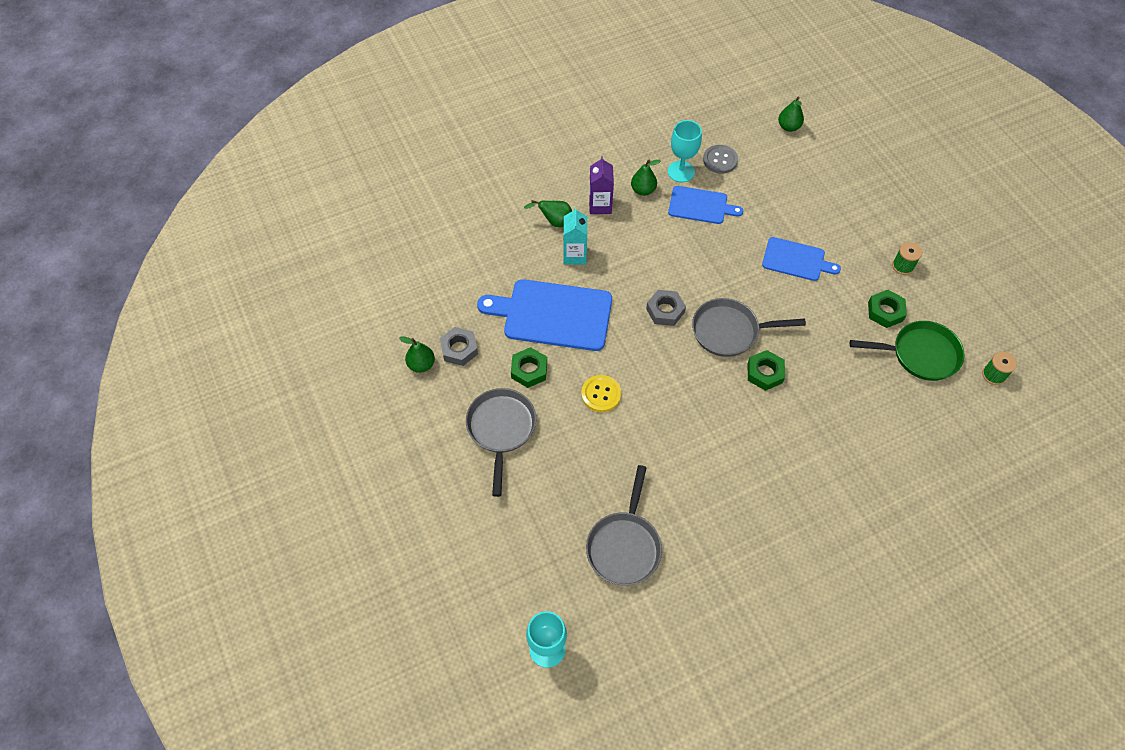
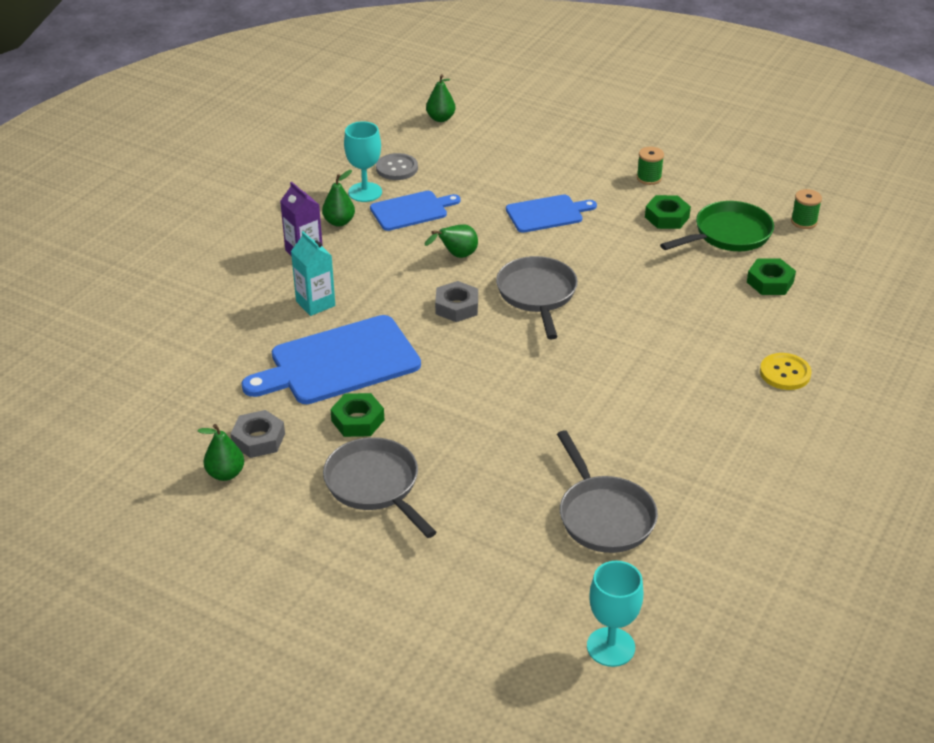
camera: 35 degrees left, 20 degrees down
(554, 222) = (266, 285): green pear -> green pear (456, 256)
(601, 394) = (456, 404): yellow button -> yellow button (785, 373)
(729, 331) = (537, 295): grey pan -> grey pan turned 120 degrees clockwise
(764, 373) = (603, 311): green nut -> green nut (770, 282)

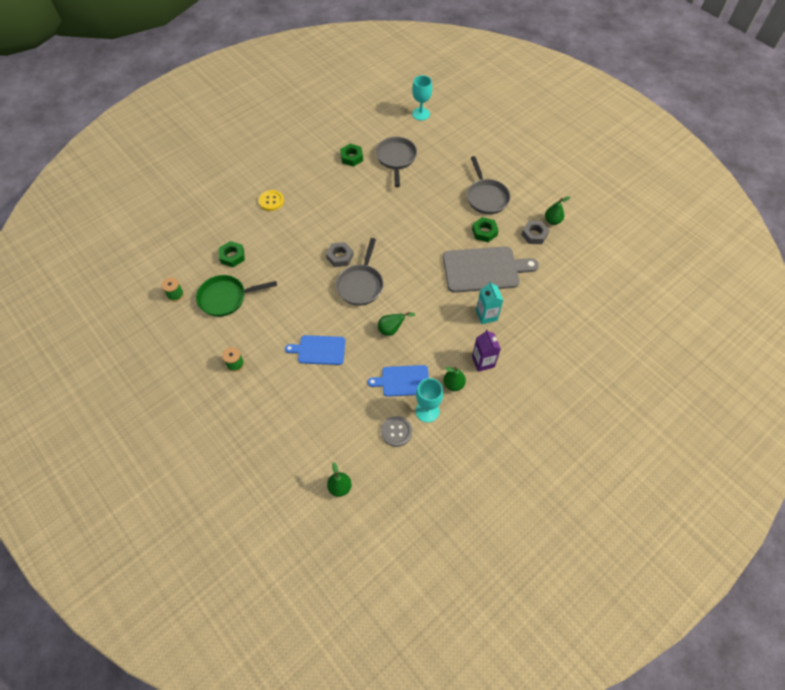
camera: 160 degrees left, 20 degrees up
(339, 362) = (484, 269): blue cutting board -> grey cutting board
(457, 307) = (408, 289): grey nut -> grey nut (340, 257)
(667, 217) = (250, 324): green nut -> green nut (351, 157)

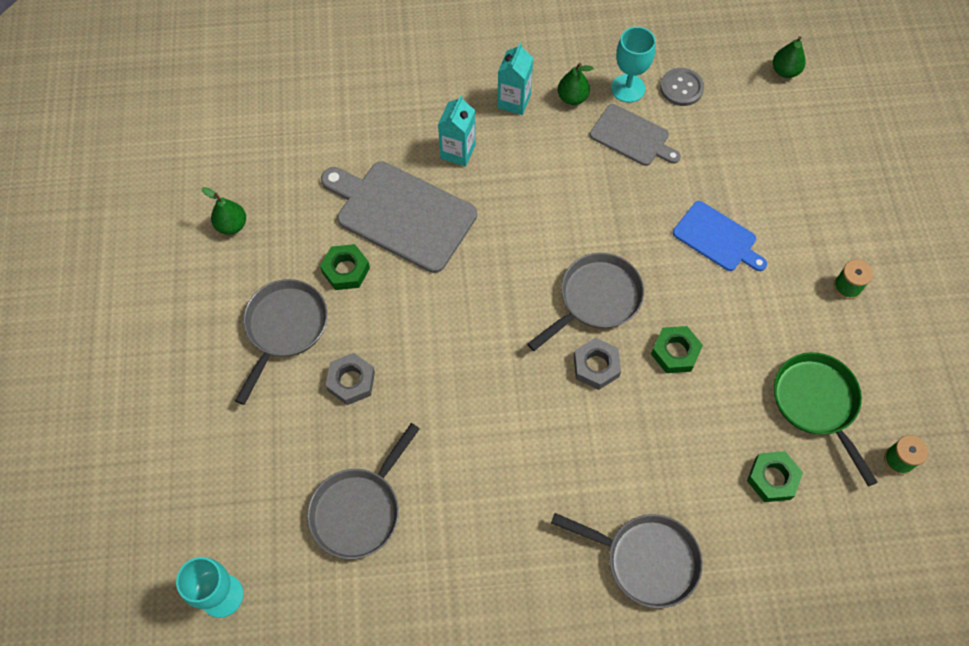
camera: 145 degrees left, 5 degrees up
(226, 298) = (817, 403): green pan -> green pan turned 135 degrees counterclockwise
(271, 201) = (646, 560): yellow button -> grey pan
(351, 157) = (435, 569): green nut -> green nut (675, 352)
(392, 329) = (598, 208): green pear -> none
(403, 381) = (632, 137): blue cutting board -> grey cutting board
(483, 362) = (514, 101): purple carton -> turquoise carton
(534, 235) = (280, 221): grey nut -> grey nut (351, 381)

